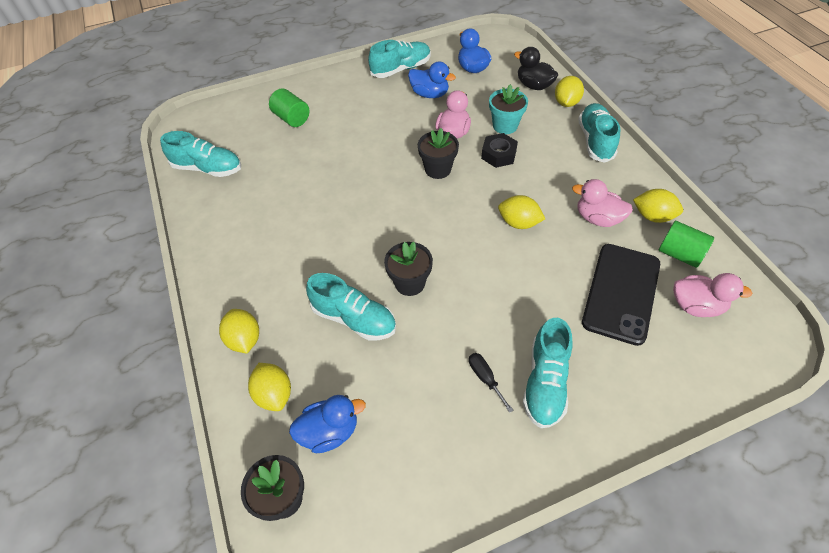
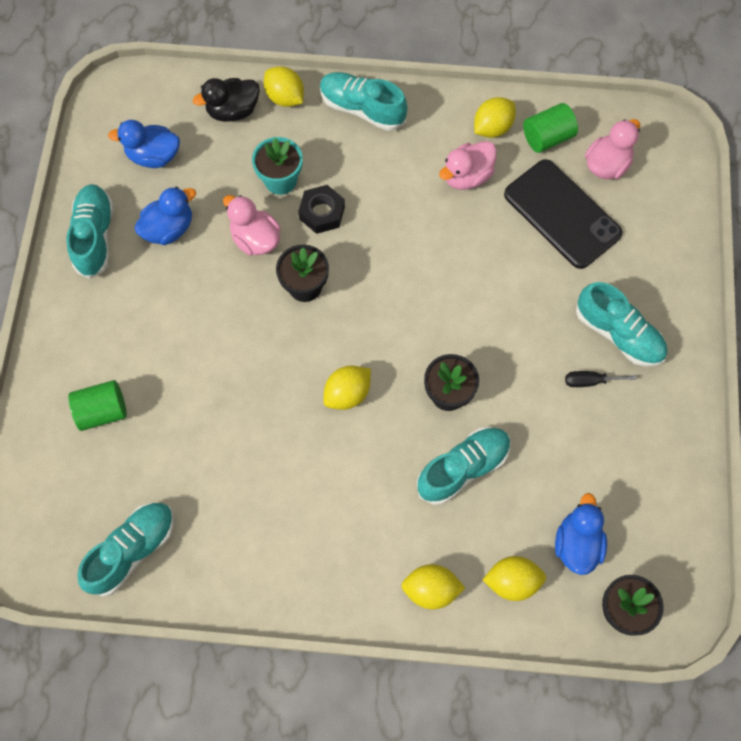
camera: 65 degrees left, 15 degrees up
(518, 223) = (430, 250): yellow lemon -> yellow lemon (347, 394)

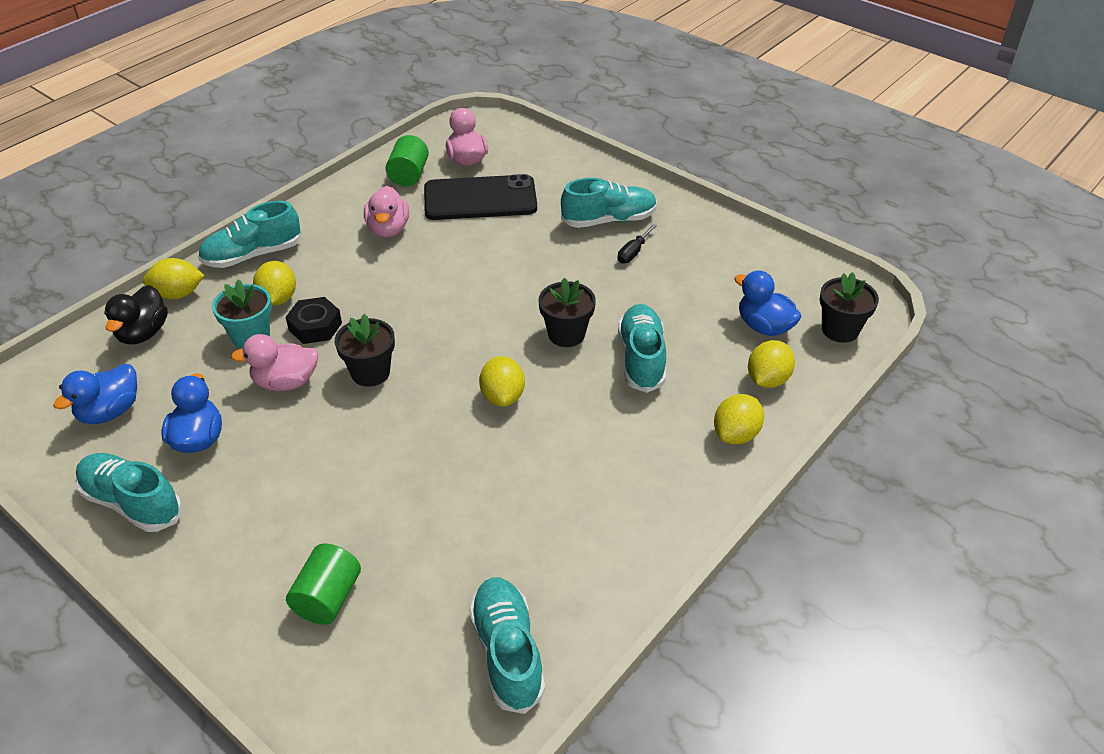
camera: 55 degrees left, 25 degrees down
(492, 128) = (365, 196): yellow lemon -> yellow lemon (278, 299)

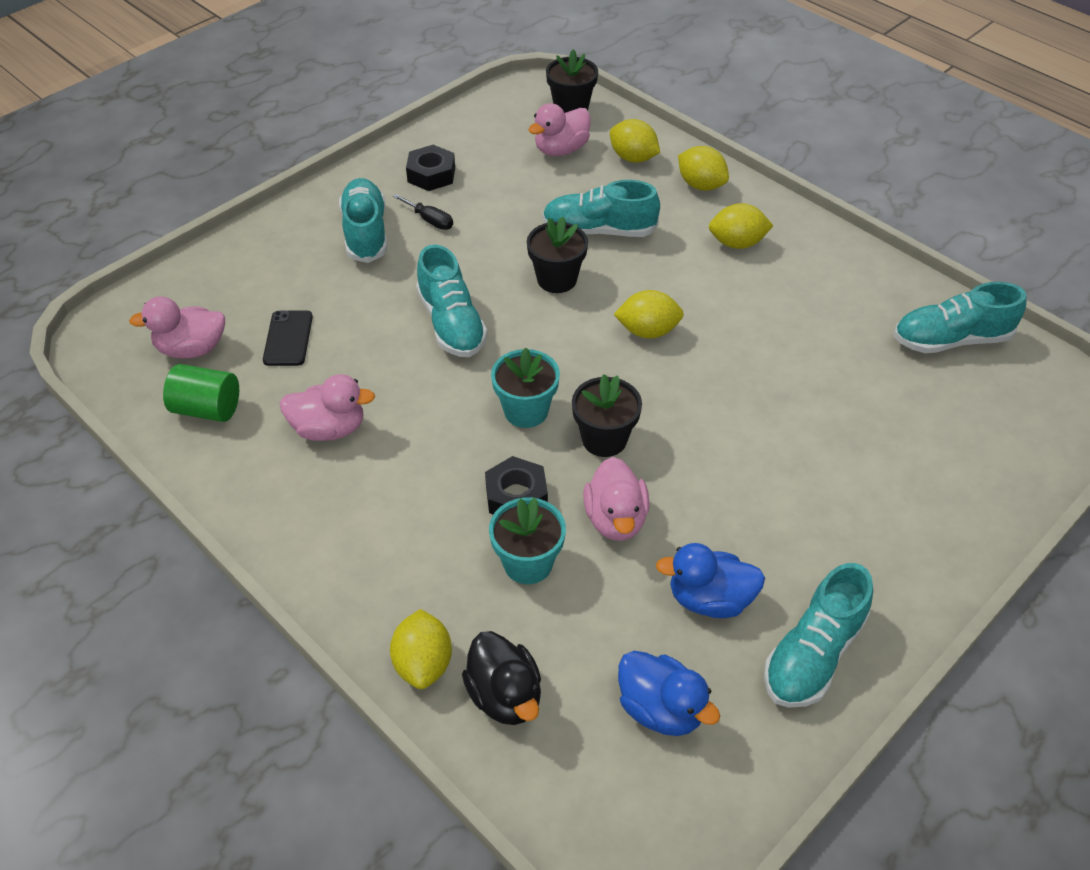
camera: 85 degrees left, 5 degrees up
(143, 333) = (505, 695): black duck -> black duck turned 45 degrees clockwise
(253, 255) = (350, 578): turquoise shoe -> turquoise shoe (451, 323)
(278, 299) = (454, 540): yellow lemon -> yellow lemon (737, 243)
(328, 598) = (916, 462): green cylinder -> none
(403, 326) = (526, 411): none -> turquoise flower pot
(480, 199) = (288, 338): black phone -> black phone, size x0.51
(698, 247) = (431, 174): none -> black nut
(764, 326) = (561, 150): blue duck -> pink duck

